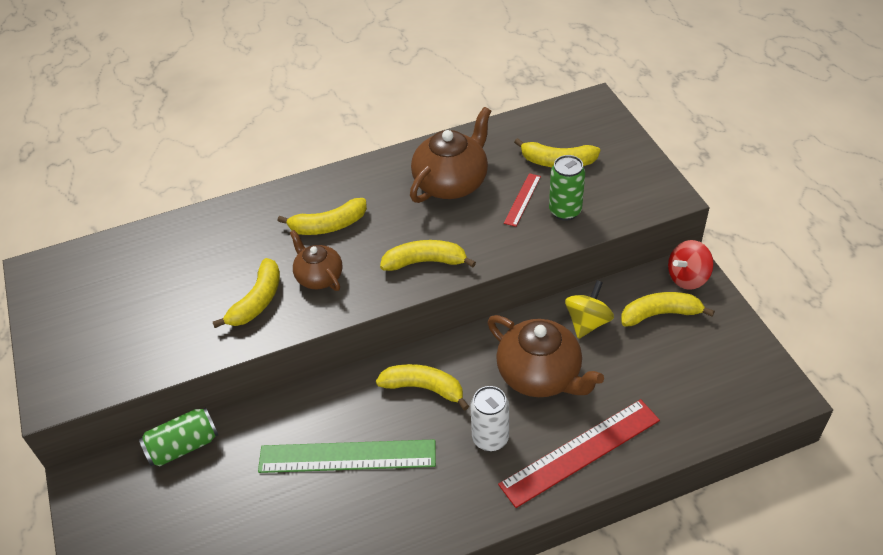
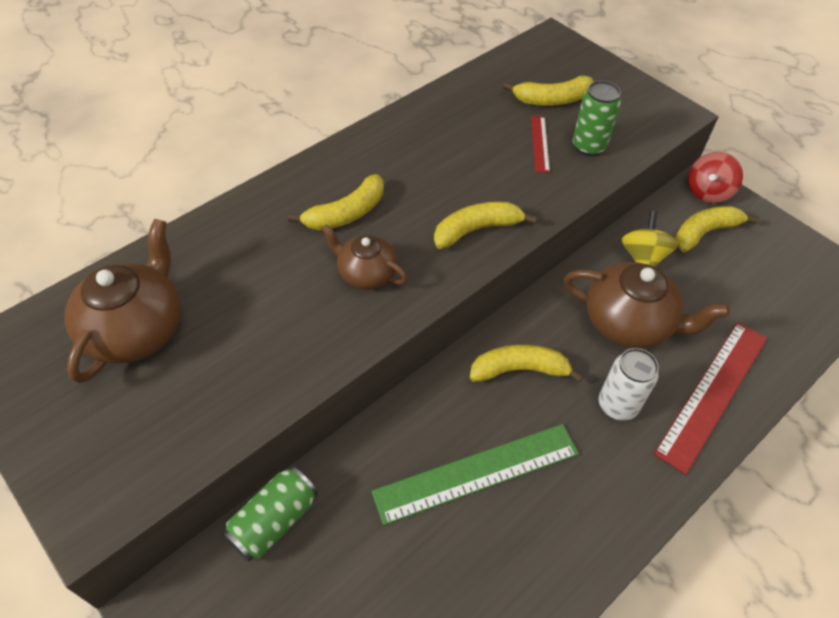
camera: 25 degrees left, 5 degrees up
(257, 301) = (307, 320): yellow banana -> none
(452, 182) = (457, 140): brown teapot -> brown teapot (137, 329)

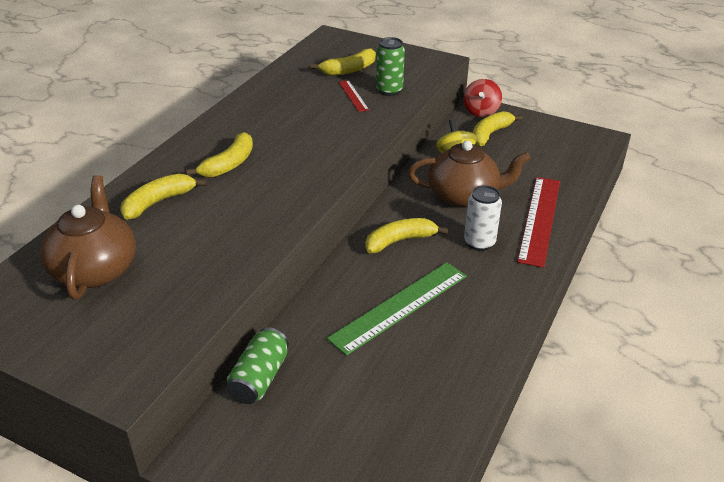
camera: 20 degrees left, 15 degrees down
(366, 273) = (264, 194): brown teapot -> none
(476, 230) = (333, 152): yellow banana -> yellow banana (158, 202)

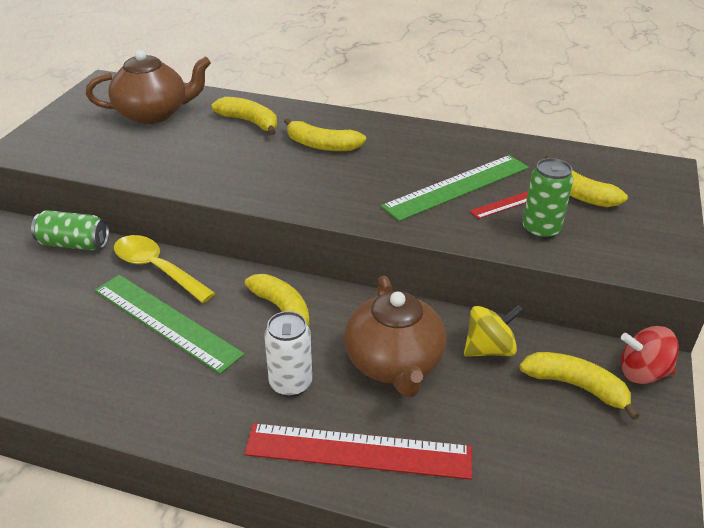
camera: 80 degrees right, 0 degrees up
(323, 313) = (157, 269): none -> yellow spoon
(324, 111) = (457, 187): none -> green ruler

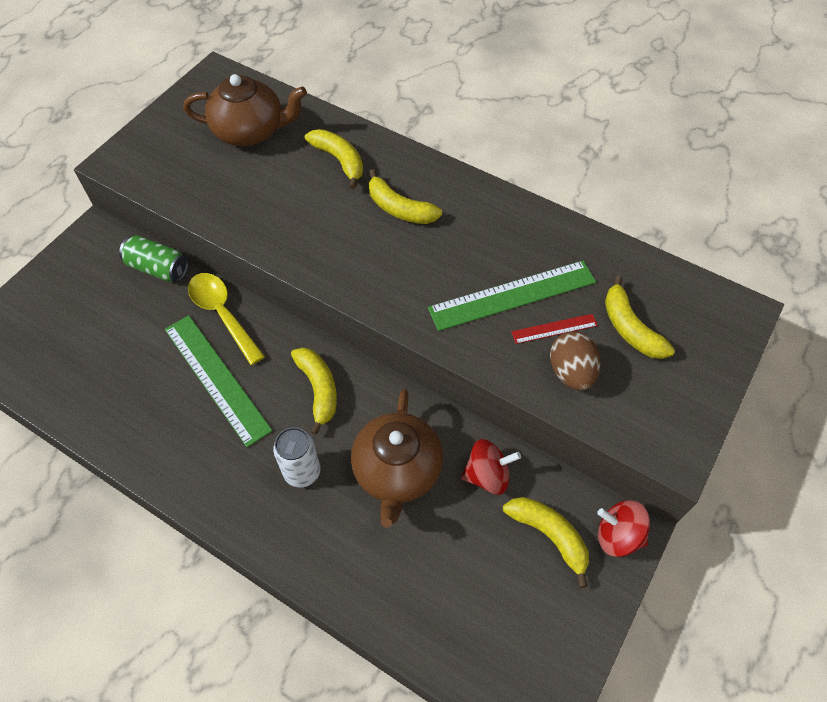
camera: 15 degrees right, 20 degrees up
(358, 451) = (336, 555): red ruler -> none
(489, 349) = (487, 475): yellow spinning top -> red spinning top
(540, 230) = (571, 372): green can -> brown egg

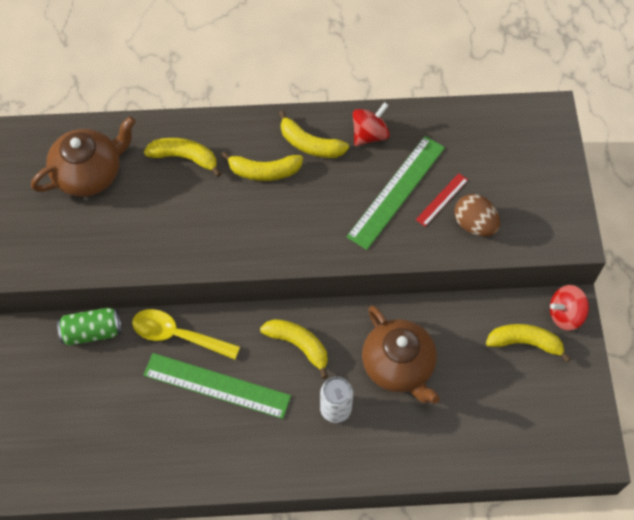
camera: 35 degrees left, 5 degrees up
(487, 475) = (459, 329): red spinning top -> red spinning top (369, 134)
(630, 328) = (489, 169): yellow banana -> yellow banana (310, 144)

